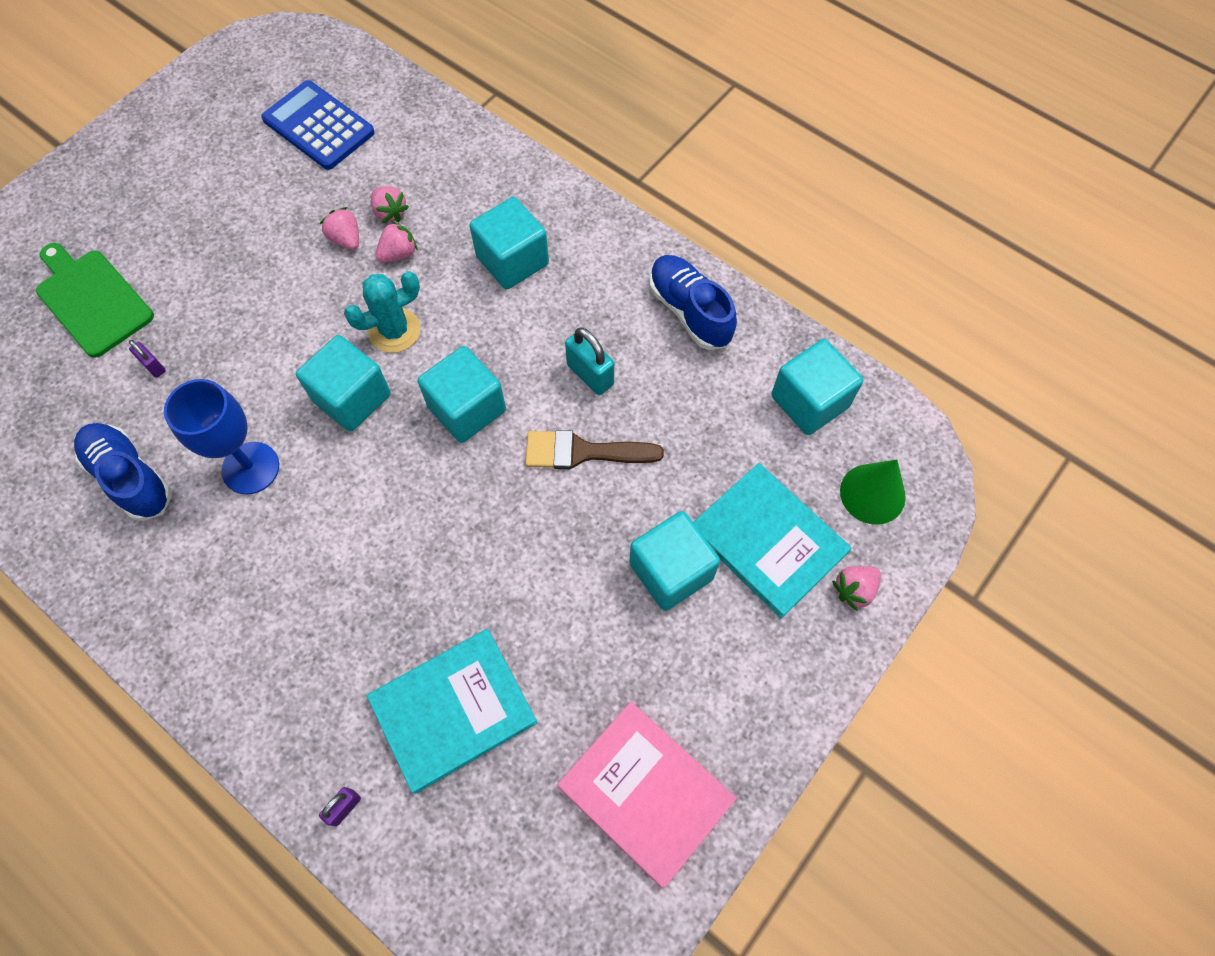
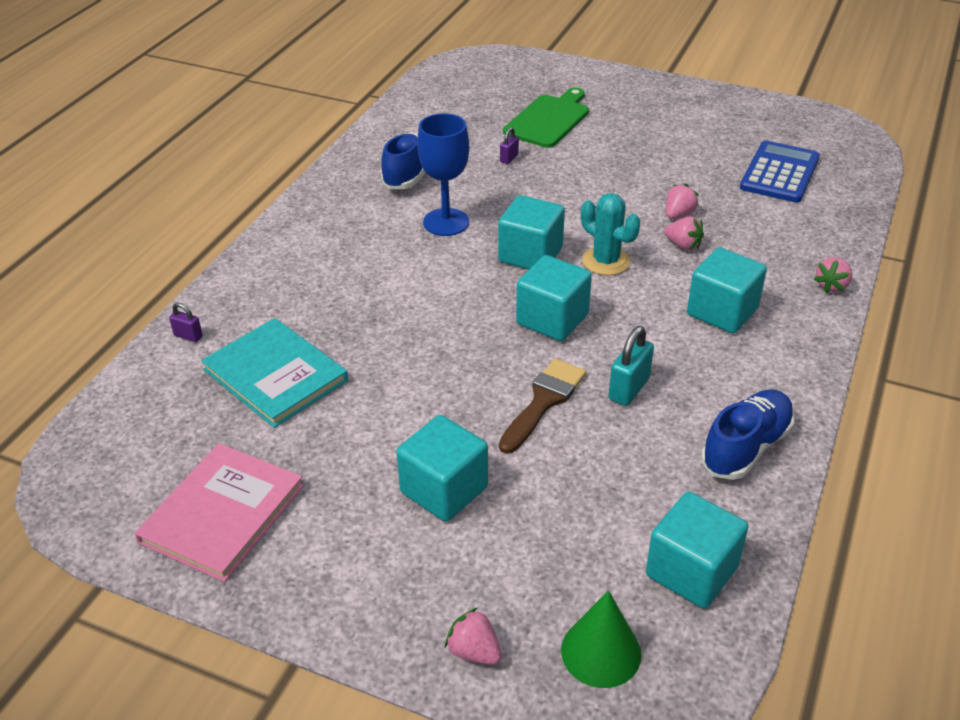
camera: 75 degrees right, 25 degrees down
(390, 213) = (721, 230): pink strawberry -> pink strawberry (831, 286)
(583, 452) = (544, 401): brown brush -> brown brush turned 45 degrees clockwise
(768, 540) = (505, 562): turquoise book -> none

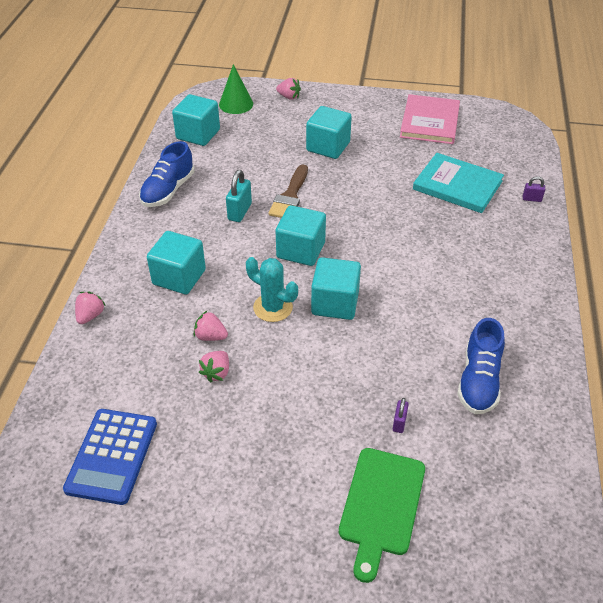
camera: 165 degrees right, 5 degrees up
(446, 222) = (418, 325): blue goblet -> none

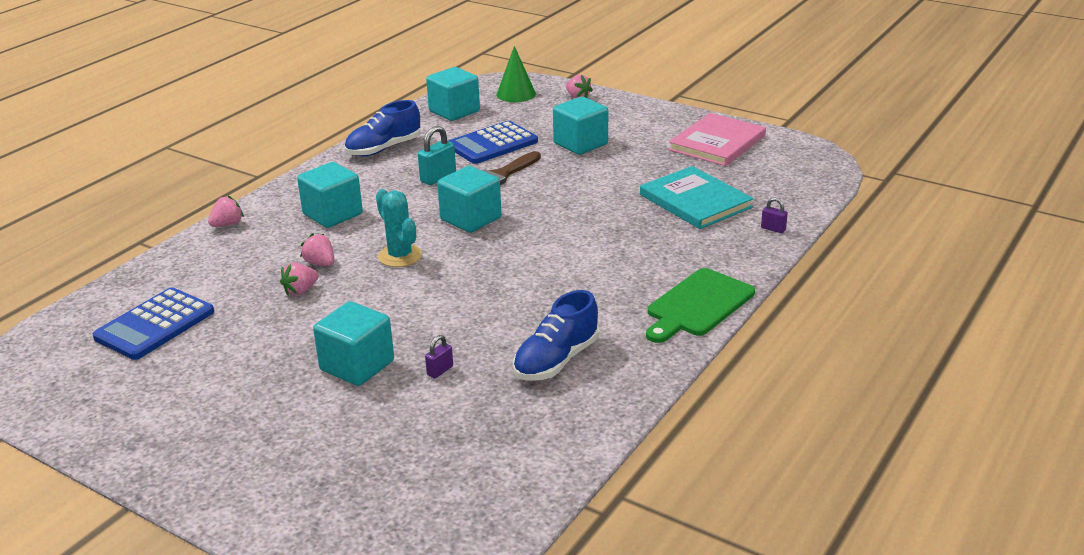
camera: 25 degrees right, 15 degrees down
(257, 163) = (492, 144): none -> blue calculator
(335, 303) = (465, 266): turquoise cube -> turquoise cube (357, 365)
(381, 505) = (361, 425): green cutting board -> green cutting board (698, 305)

